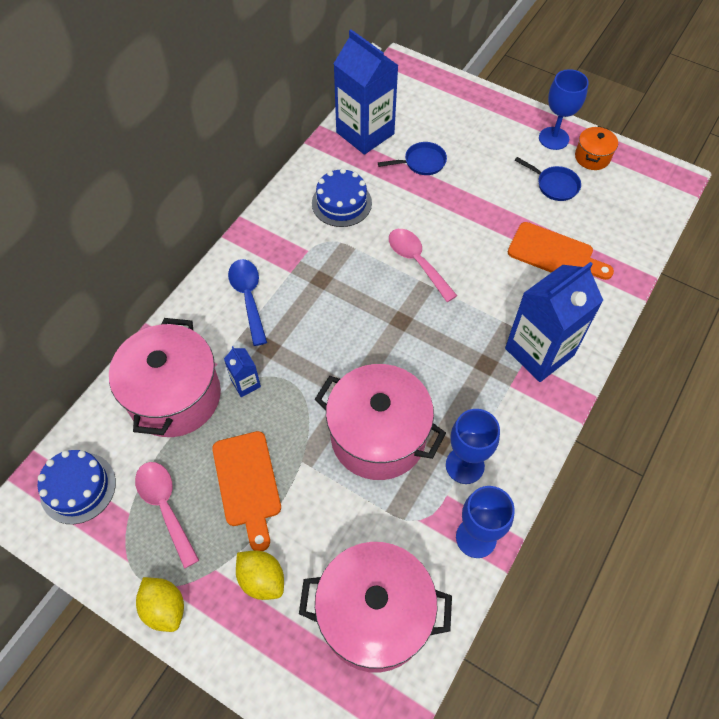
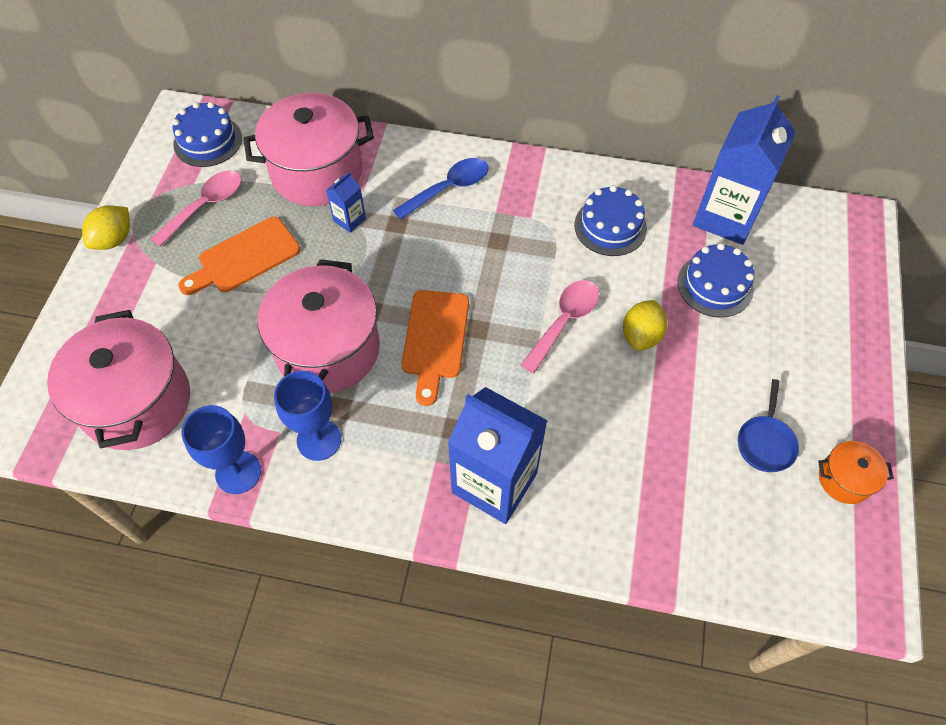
camera: 70 degrees right, 0 degrees up
(262, 579) = (154, 300): yellow lemon -> yellow lemon (641, 336)
(422, 162) = (715, 285): blue pan -> blue cake
(553, 138) = (848, 423): blue goblet -> none
(554, 253) = (650, 467): orange cutting board -> orange cutting board (435, 339)

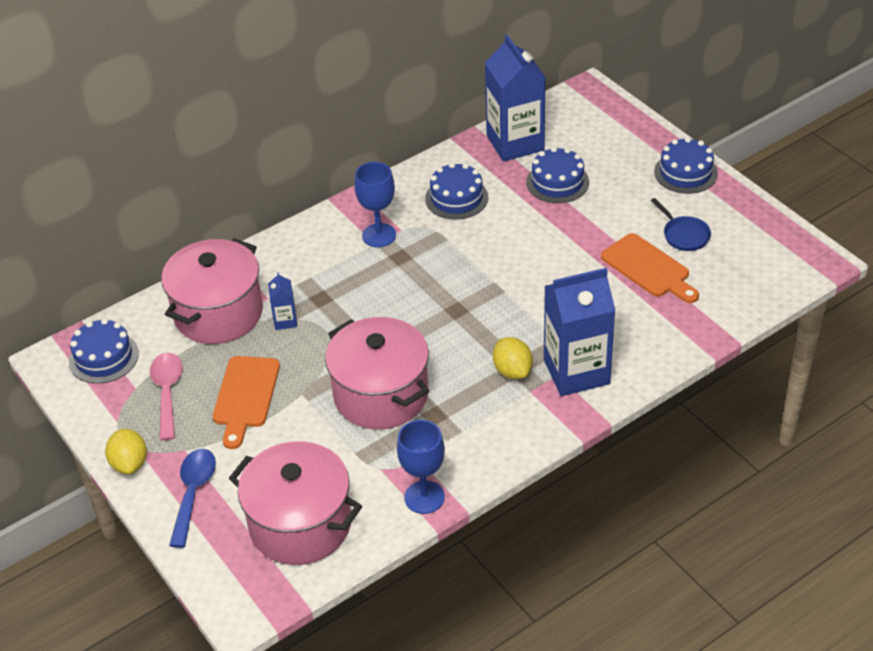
camera: 45 degrees left, 15 degrees down
(319, 440) = (447, 440): blue goblet -> blue goblet (379, 235)
(435, 339) = (439, 336): orange cutting board -> orange cutting board (648, 268)
(448, 188) = (325, 254): blue spoon -> blue spoon (193, 493)
(564, 321) = (501, 266): pink spoon -> none
(641, 336) = (553, 238): yellow lemon -> yellow lemon (512, 371)
(844, 479) = (741, 220): orange pot -> none
(850, 380) = (685, 172): none -> blue cake

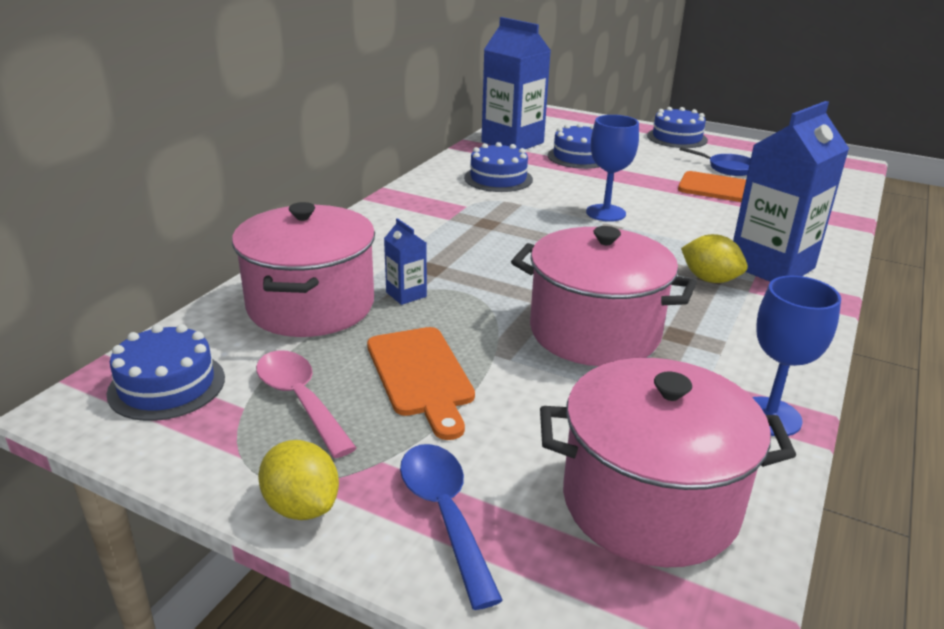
camera: 30 degrees left, 15 degrees down
(379, 235) = (447, 213): blue goblet -> blue goblet (605, 213)

